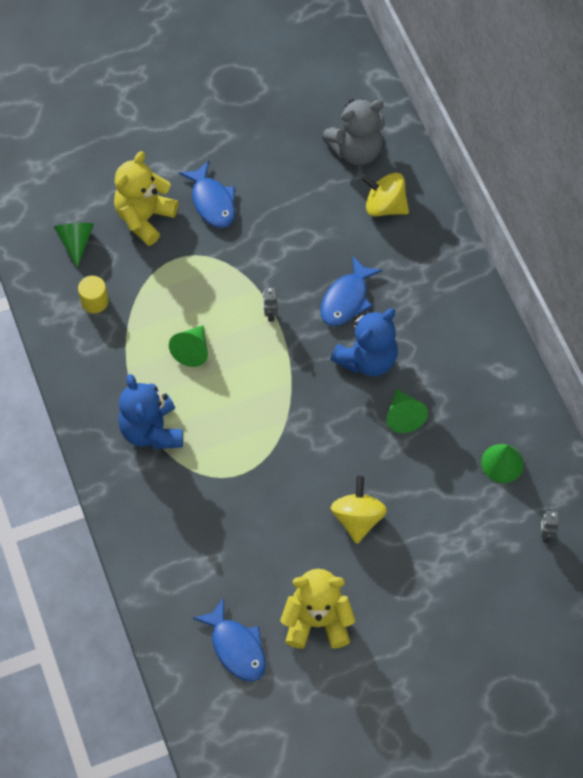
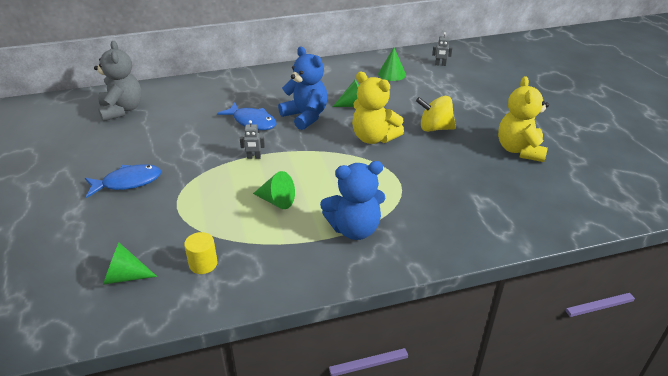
camera: 85 degrees left, 25 degrees down
(145, 218) = (122, 225): yellow teddy bear -> yellow teddy bear (373, 138)
(236, 647) = (552, 189): blue fish -> none
(384, 206) = (178, 101): yellow spinning top -> none

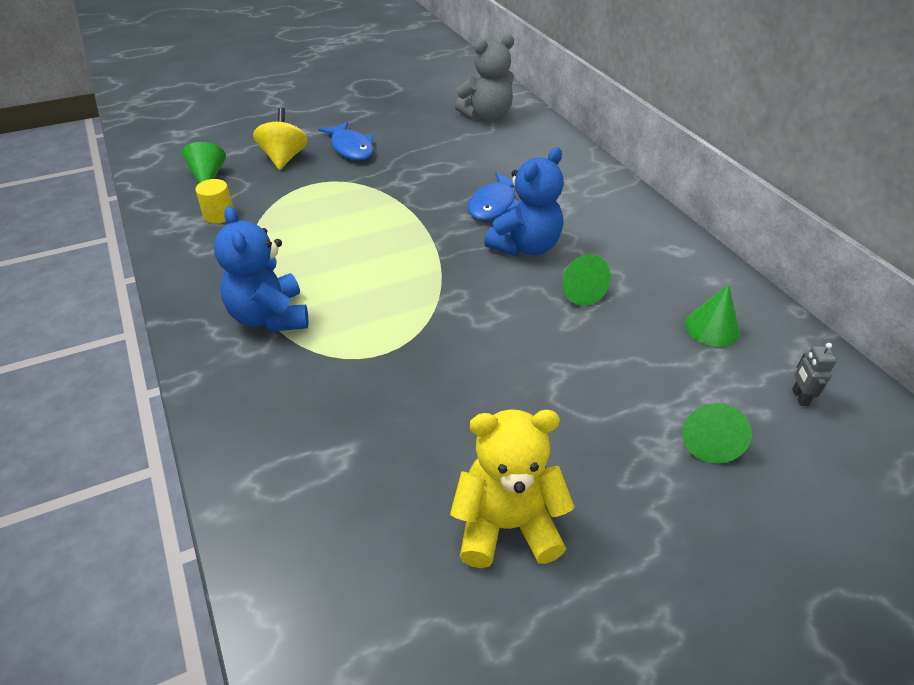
camera: 80 degrees right, 5 degrees up
(254, 157) = (413, 218): grey robot -> none
(276, 201) = (325, 247): green cone -> green cone (708, 440)
(373, 138) = (489, 319): yellow teddy bear -> none
(434, 128) = (543, 392): yellow spinning top -> yellow spinning top (284, 158)

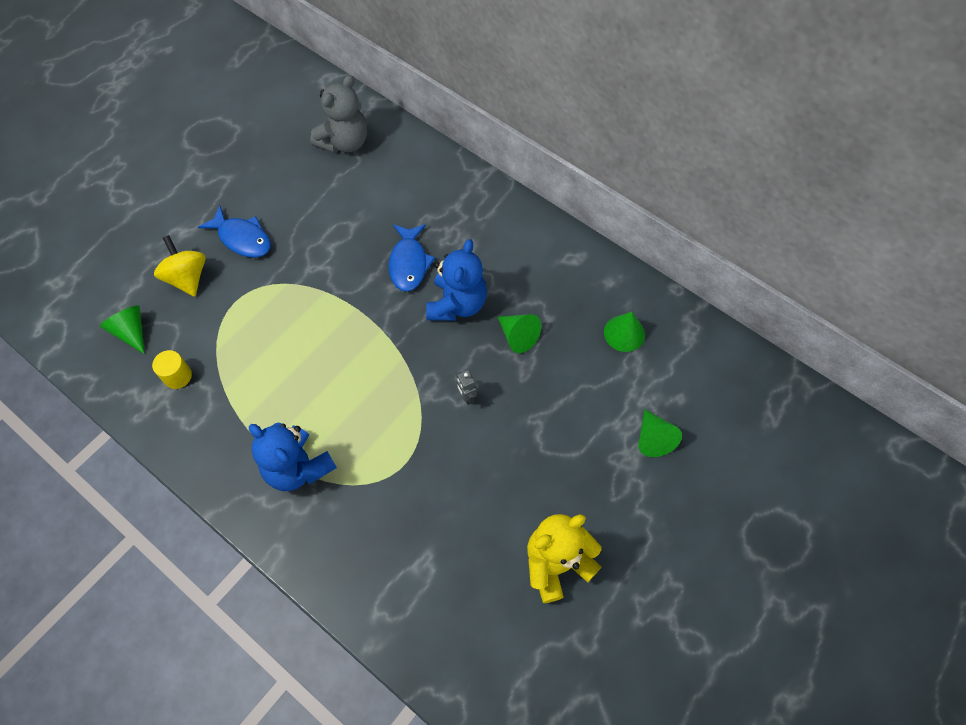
camera: 25 degrees left, 20 degrees up
(799, 397) = (698, 374): grey robot -> grey robot (466, 397)

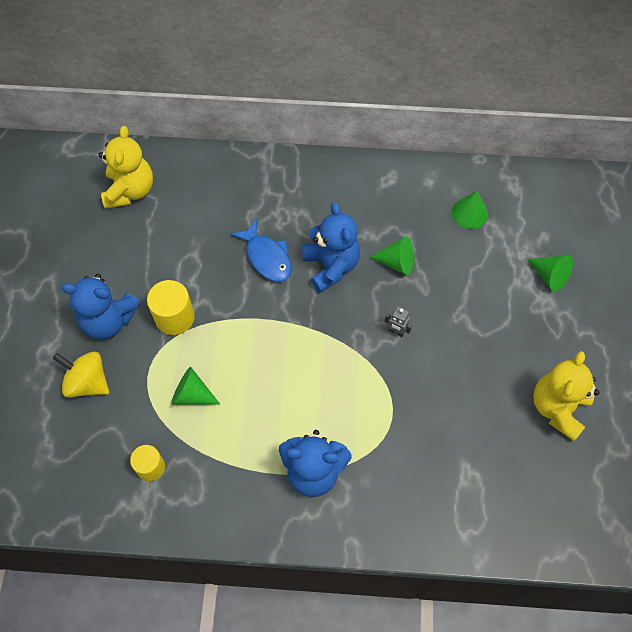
camera: 35 degrees left, 0 degrees up
(131, 332) = (76, 458): green cone -> green cone (192, 394)
(242, 238) = (109, 321): blue fish -> blue teddy bear
(294, 267) = (174, 317): none -> yellow cylinder
(345, 142) = (130, 191): grey teddy bear -> yellow teddy bear

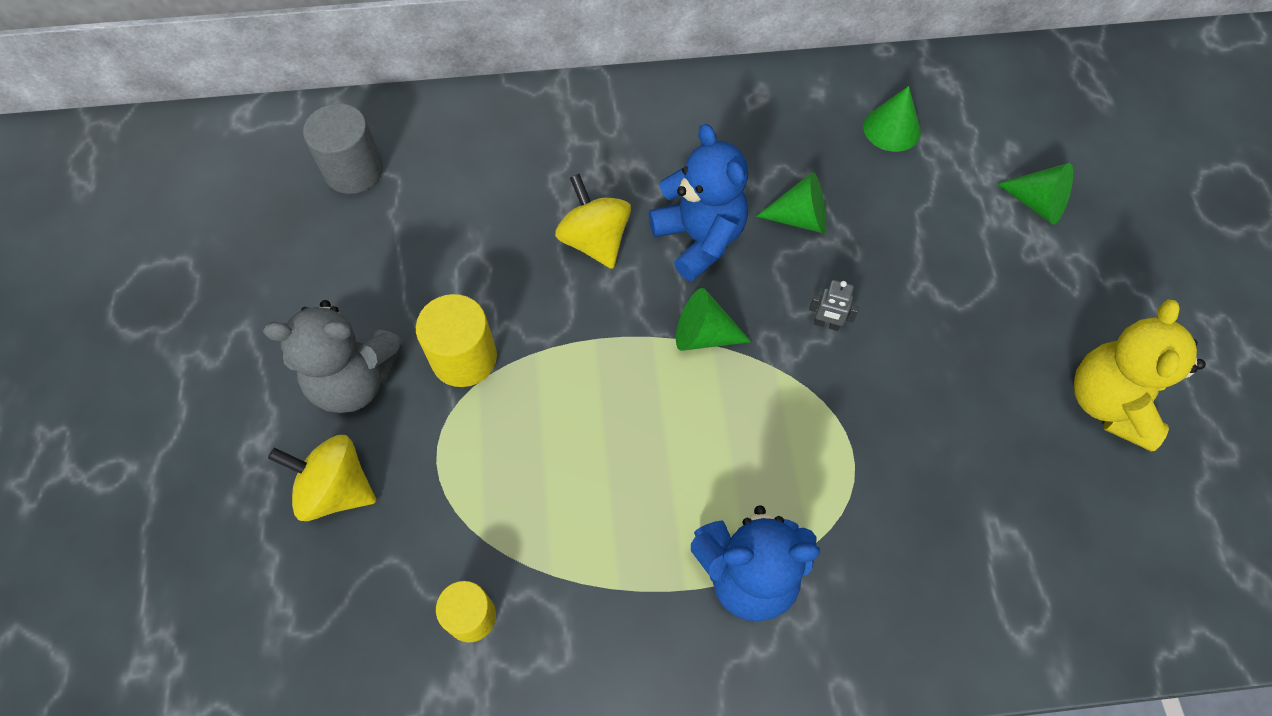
camera: 10 degrees left, 0 degrees up
(109, 321) = (354, 380): blue teddy bear -> grey teddy bear
(130, 191) = (354, 170): yellow teddy bear -> grey cylinder
(192, 394) = (518, 480): green cone -> green cone (704, 335)
(267, 257) = (595, 240): blue fish -> yellow spinning top

